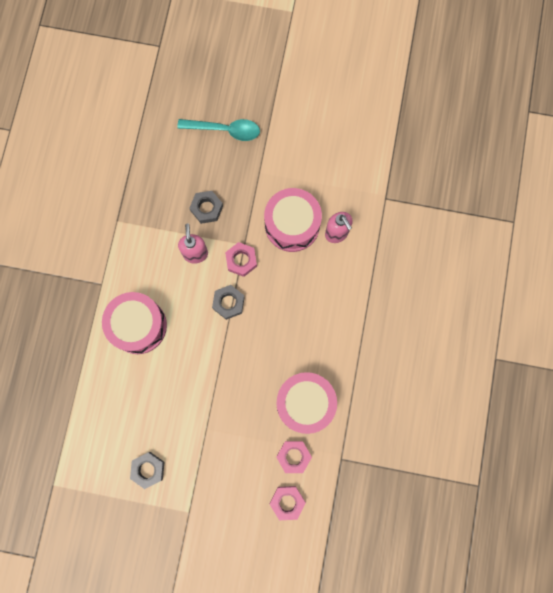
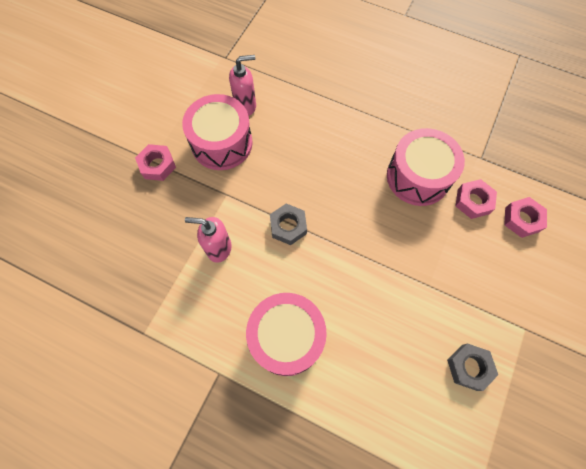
camera: 75 degrees left, 10 degrees down
(207, 208) = (170, 223): grey nut -> none
(225, 130) = (86, 182): turquoise spoon -> none
(241, 260) = (243, 202): pink nut -> pink nut (157, 165)

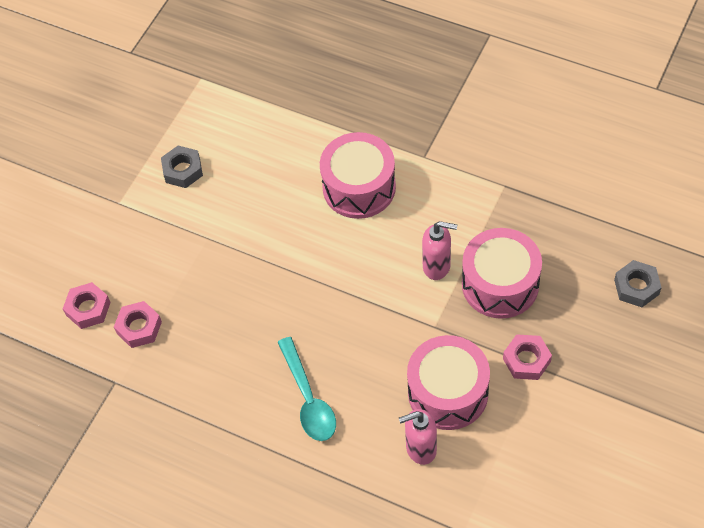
camera: 175 degrees left, 10 degrees down
(288, 226) = (359, 292): grey nut -> grey nut (636, 287)
(328, 141) = (308, 398): none -> turquoise spoon
(418, 177) = (199, 355): pink drum -> pink drum (500, 284)

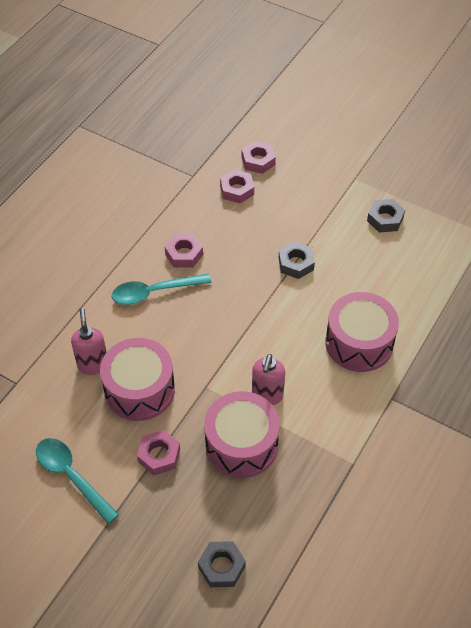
camera: 90 degrees right, 5 degrees down
(247, 374) = (184, 254): none -> pink nut
(254, 254) = (296, 263): none -> grey nut
(567, 443) = (71, 476): none -> turquoise spoon

